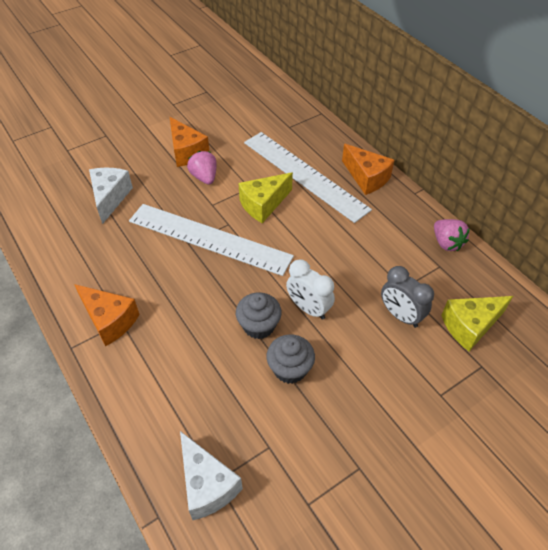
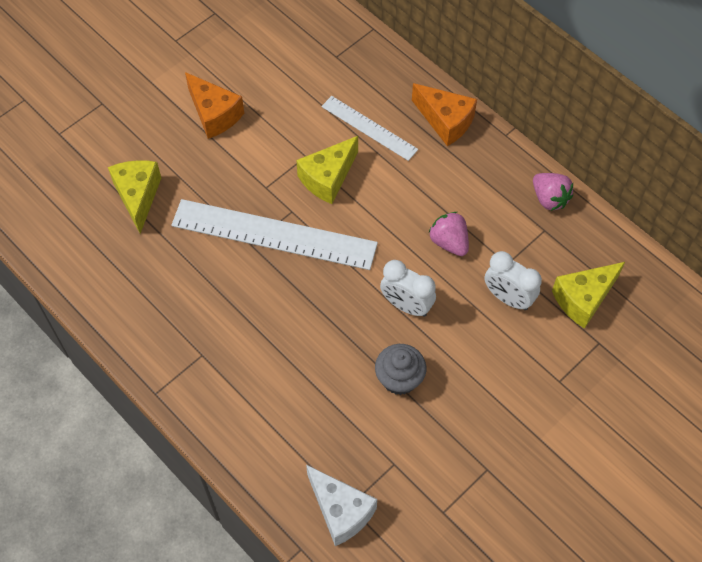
camera: 10 degrees left, 10 degrees up
(109, 320) = (188, 355): orange cheese -> none
(110, 198) = (138, 196): white cheese -> yellow cheese
(204, 177) = (246, 149): pink strawberry -> pink strawberry (449, 242)
(259, 326) = (356, 335): grey cupcake -> none
(304, 175) = (369, 128): white ruler -> white ruler, size x0.56
(400, 315) = (508, 298): grey clock -> white clock

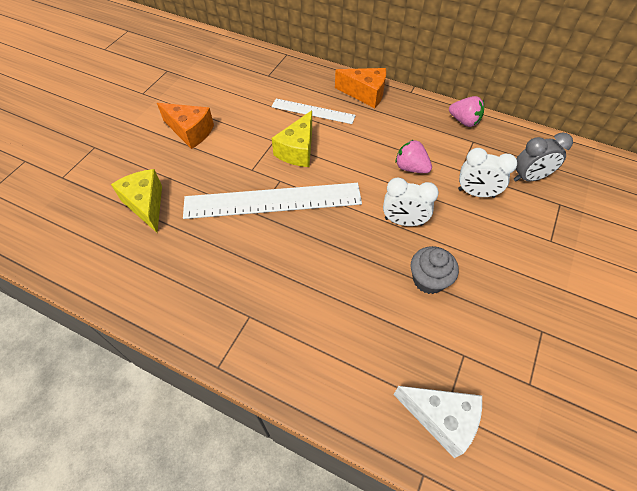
camera: 20 degrees left, 5 degrees down
(583, 299) = (529, 178): yellow cheese -> grey clock

